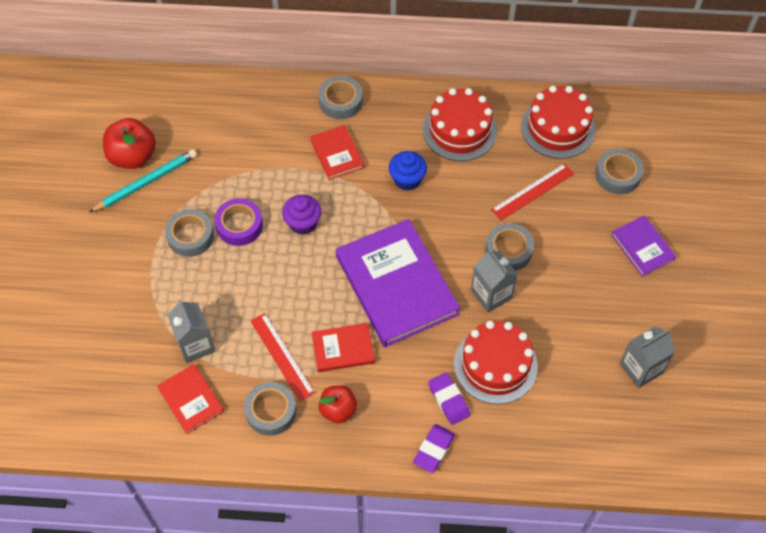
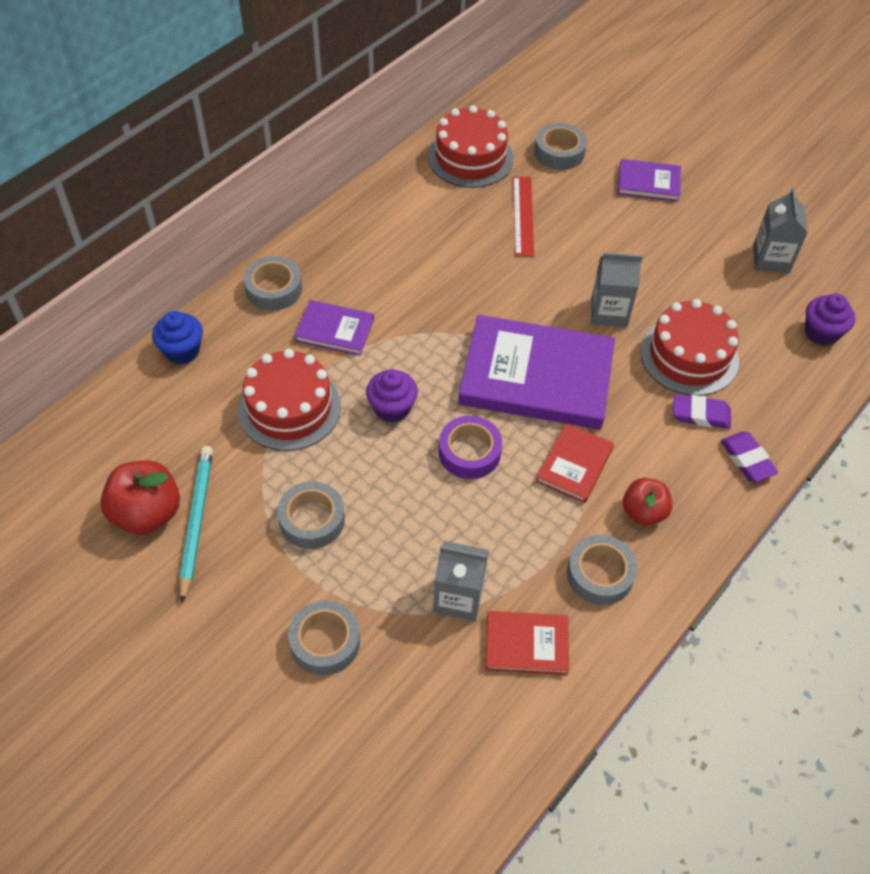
camera: 55 degrees left, 5 degrees down
(239, 225) = (341, 465): purple tape -> purple tape (469, 452)
(282, 356) = (540, 524): red ruler -> none
(337, 154) = (335, 330): red book -> purple book
(407, 179) = (421, 294): blue cupcake -> blue cupcake (182, 351)
(459, 130) = (403, 223): red cake -> red cake (289, 408)
(508, 250) = (572, 271): grey tape -> grey tape (325, 641)
(596, 439) = (821, 333): none -> purple cupcake

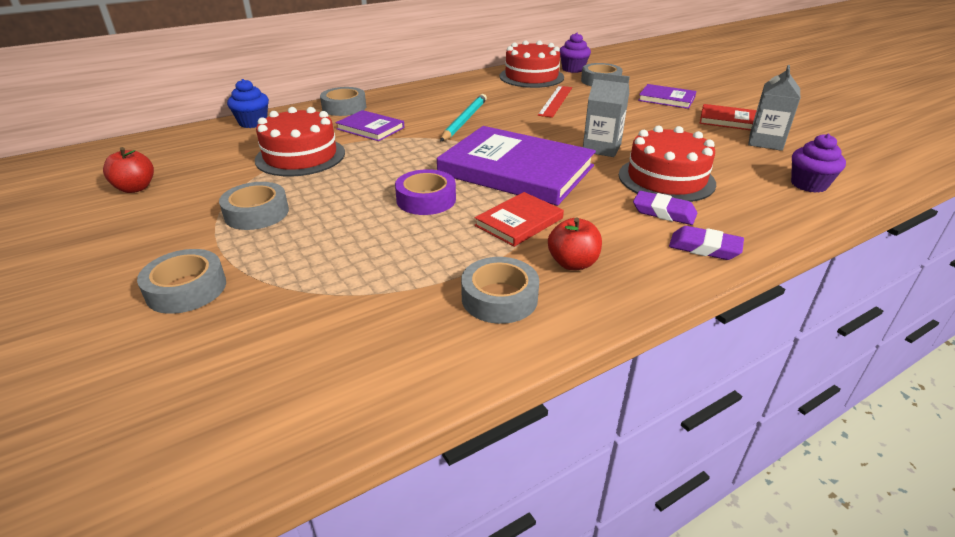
camera: 20 degrees right, 20 degrees down
(147, 513) = (135, 188): red apple -> red apple, size x0.65
(196, 521) = (166, 198): turquoise pencil -> turquoise pencil (464, 120)
(392, 408) = (380, 168): purple cupcake -> purple cupcake (573, 69)
(458, 598) = (340, 285): grey carton -> none
(526, 644) = (382, 335): red book -> red book (728, 120)
(747, 459) = (704, 247): purple eraser -> purple eraser turned 60 degrees counterclockwise

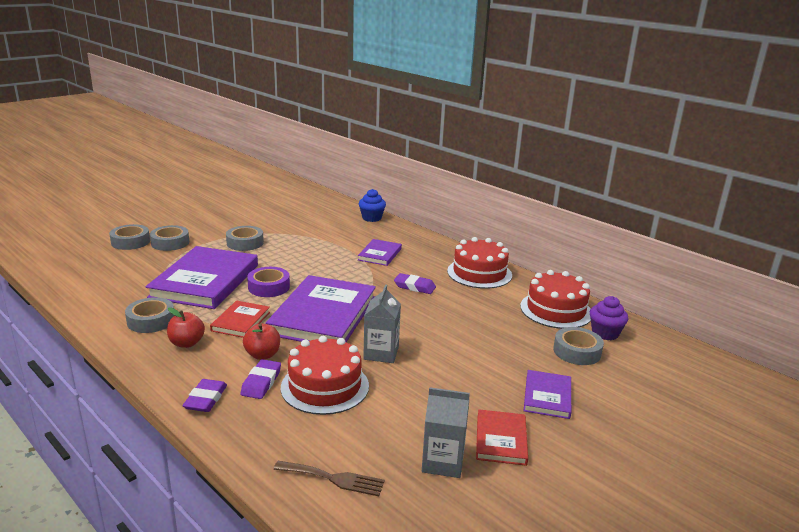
camera: 75 degrees right, 10 degrees down
(135, 188) = (270, 210): red apple -> red apple (262, 355)
(300, 156) = (323, 240): red cake -> red cake (479, 273)
(344, 107) = (416, 240): grey tape -> grey tape (130, 242)
(380, 249) = (205, 281): none -> purple book
(464, 120) = (414, 287): turquoise pencil -> purple eraser
(519, 222) = (241, 321): red book -> red book turned 75 degrees clockwise
(555, 101) = (491, 326): red ruler -> none
(809, 184) = (334, 479): purple cupcake -> brown fork

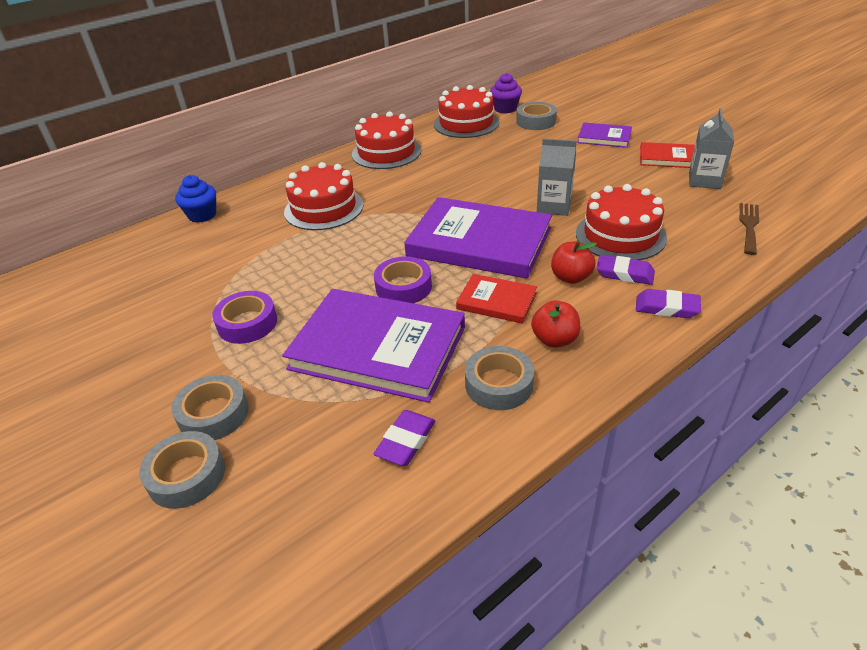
camera: 80 degrees left, 15 degrees up
(245, 243) = (247, 323): grey tape -> purple tape
(380, 254) = (324, 208): purple book -> red cake
(414, 287) = (413, 187): purple eraser -> purple eraser (406, 441)

